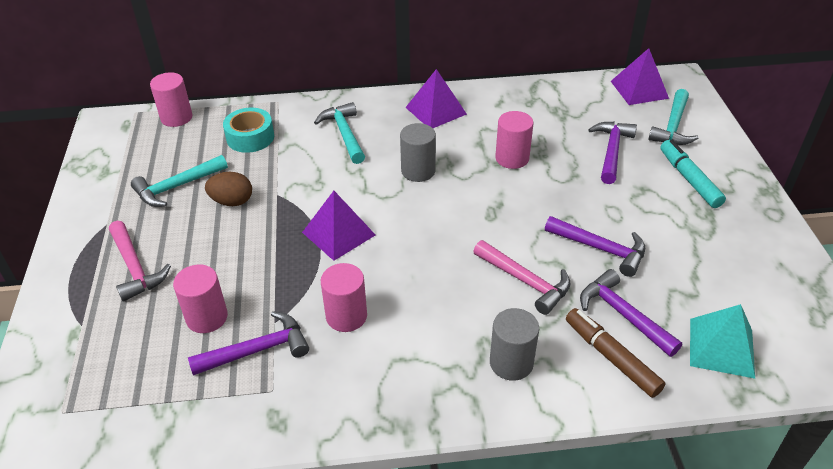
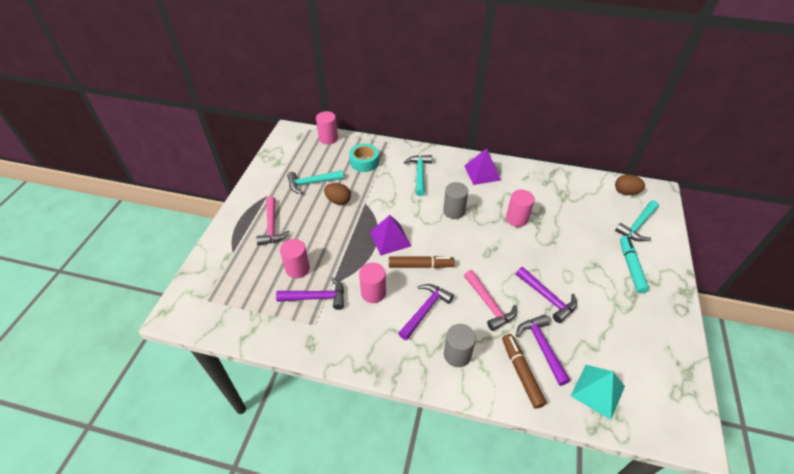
camera: 20 degrees right, 5 degrees up
(402, 257) = (421, 265): none -> brown marker
(611, 151) = (585, 232): purple hammer -> purple hammer (425, 310)
(639, 89) = (625, 192): purple pyramid -> brown egg

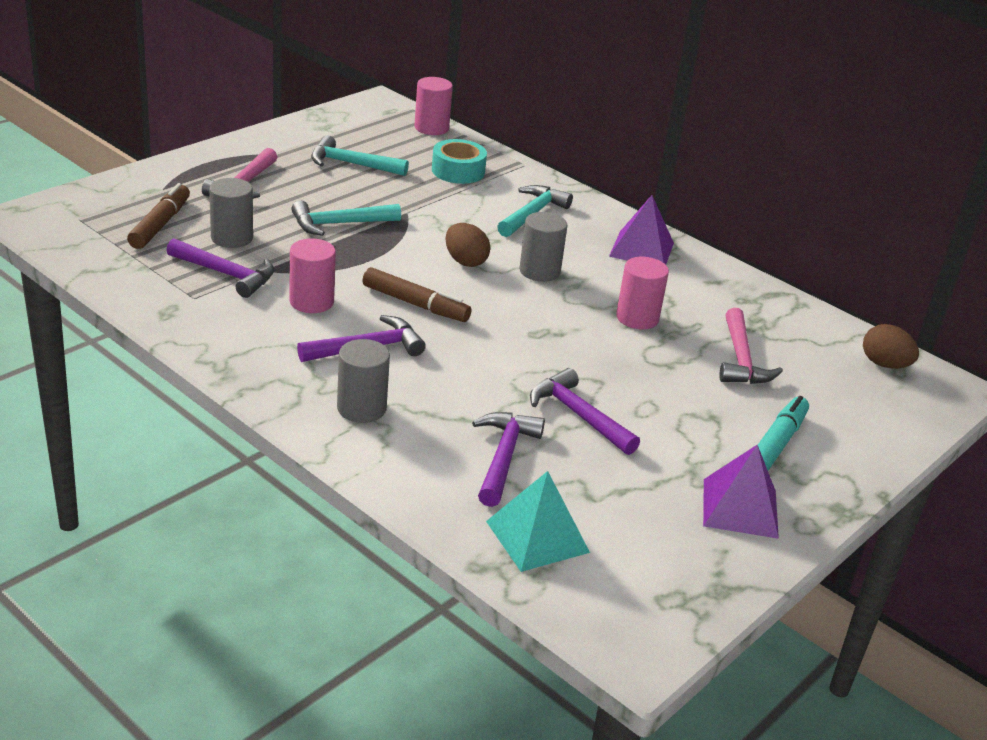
camera: 25 degrees right, 15 degrees down
(297, 269) = (232, 238): pink cylinder -> grey cylinder
(338, 201) = (369, 195): brown egg -> brown egg (465, 261)
(390, 239) = (401, 261): purple pyramid -> purple pyramid (740, 508)
(489, 304) = (473, 383): pink hammer -> pink hammer (741, 359)
(521, 372) = (437, 466): brown marker -> brown marker (160, 224)
(547, 298) = (579, 415): purple hammer -> purple hammer turned 150 degrees clockwise
(637, 225) = (854, 408): turquoise hammer -> turquoise hammer (339, 224)

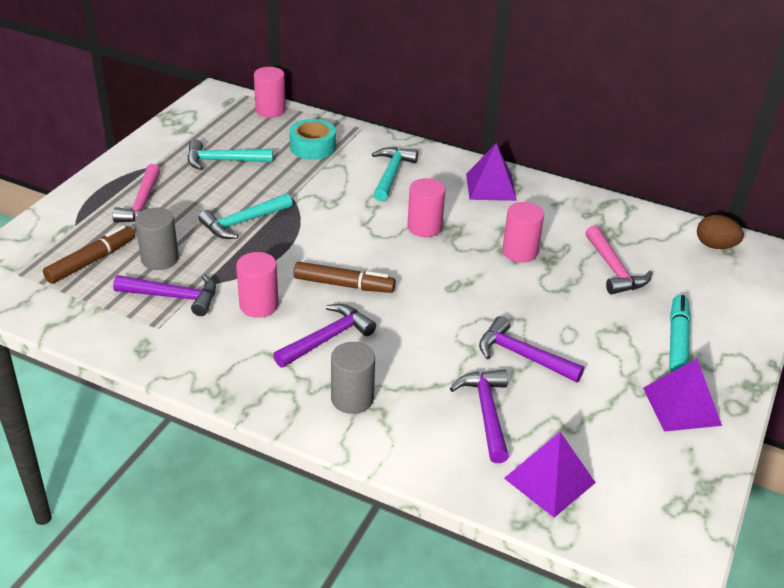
camera: 15 degrees left, 5 degrees up
(160, 224) = (91, 261): brown marker -> brown marker turned 45 degrees clockwise
(465, 261) = (362, 233): brown egg -> none
(537, 536) = (549, 480): turquoise pyramid -> purple pyramid
(539, 271) = (424, 227): grey cylinder -> pink cylinder

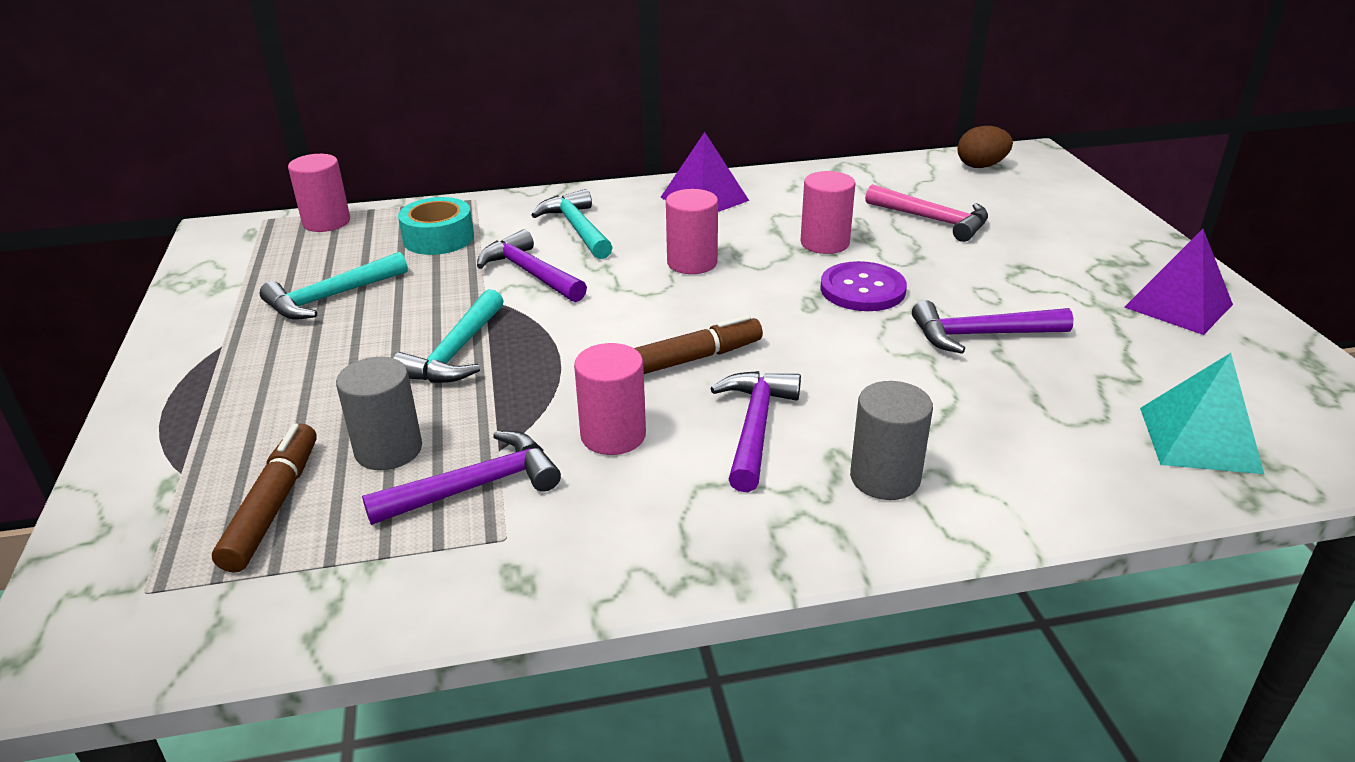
camera: 35 degrees left, 5 degrees down
(143, 204) = (268, 395): pink hammer -> none
(486, 413) = (1039, 409): purple hammer -> purple hammer (530, 273)
(497, 293) = (862, 289): none -> purple button
(549, 480) = (1199, 439): purple pyramid -> turquoise pyramid
(677, 340) = (1081, 253): turquoise marker -> none

